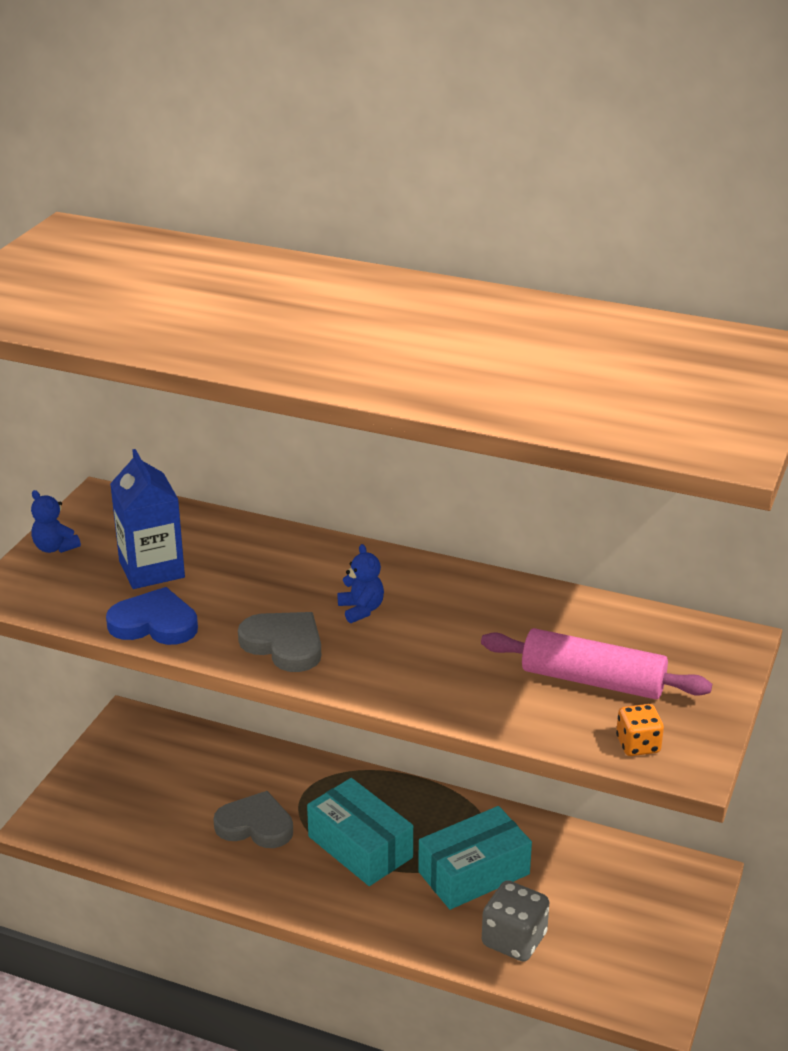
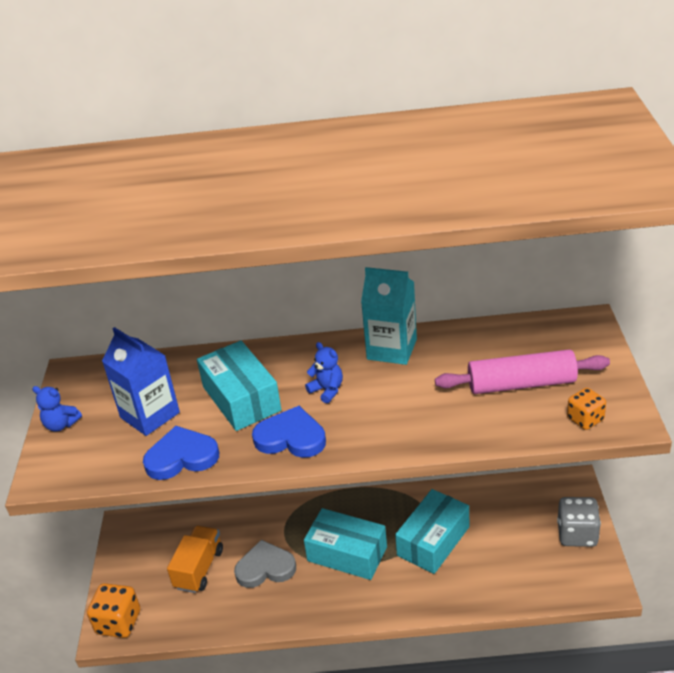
camera: 20 degrees left, 5 degrees up
(59, 819) = (118, 622): none -> orange dice
(180, 797) = (199, 569): none -> orange truck
(260, 586) = (241, 398): none -> turquoise box
(284, 645) = (291, 437): grey heart -> blue heart
(469, 591) = (392, 349): none -> turquoise carton
(514, 940) = (488, 577): grey dice -> grey dice (577, 534)

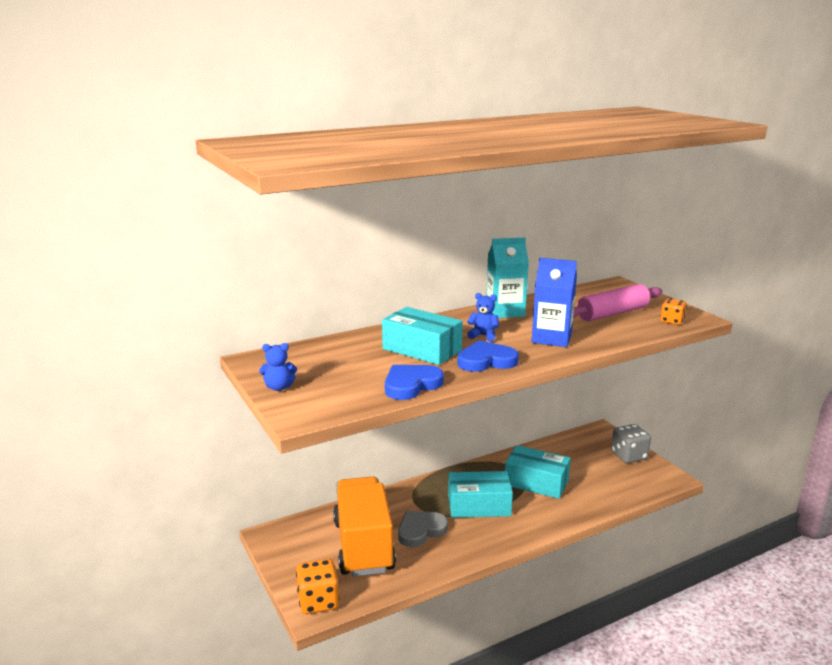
camera: 30 degrees left, 15 degrees down
(150, 415) = (355, 369): blue carton -> blue carton (551, 338)
(199, 569) = (363, 546): orange truck -> orange truck, size x1.79
(433, 541) = (536, 482): turquoise box -> turquoise box turned 75 degrees counterclockwise

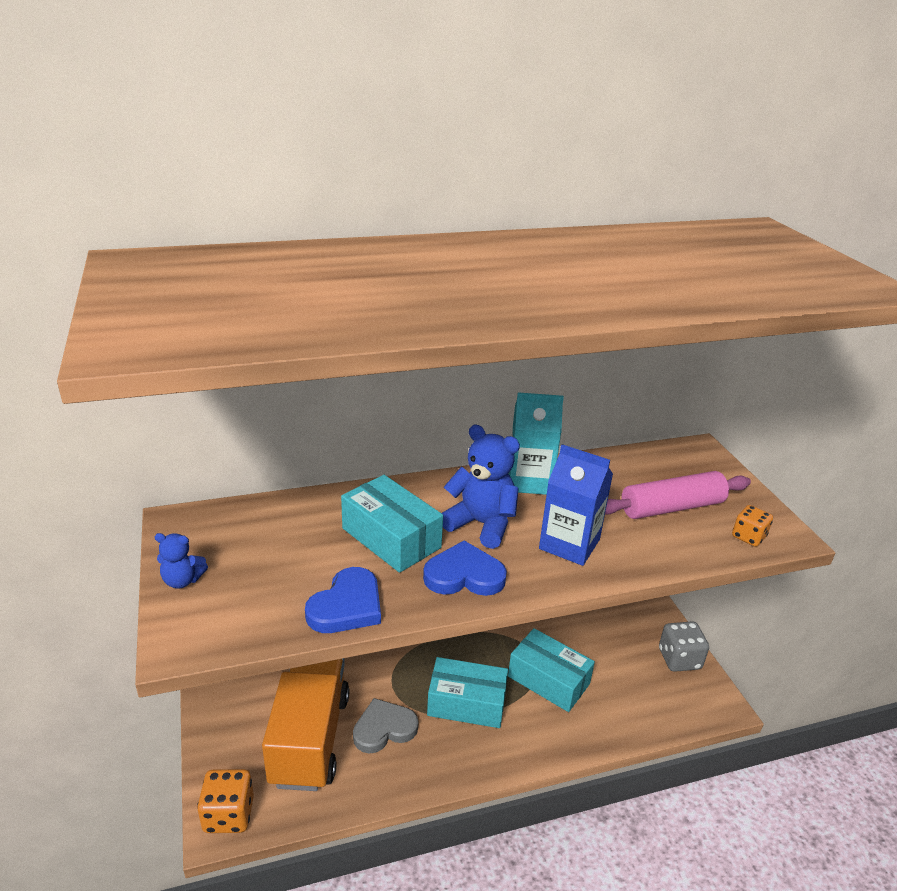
camera: 10 degrees right, 10 degrees up
(411, 385) = (347, 606): blue heart -> blue heart turned 150 degrees clockwise
(483, 336) = (481, 524): blue teddy bear -> blue teddy bear, size x1.83

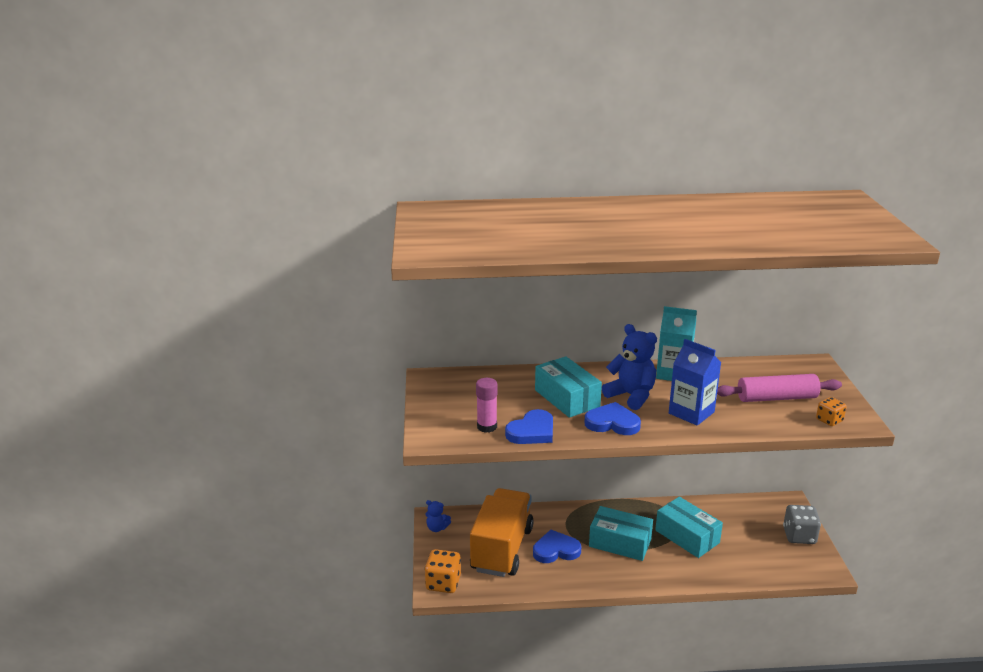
camera: 15 degrees right, 5 degrees down
(182, 580) = (431, 408): blue teddy bear -> blue teddy bear (437, 528)
(275, 605) = (487, 427): none -> pink glue stick
(384, 728) = (556, 550): grey heart -> blue heart

